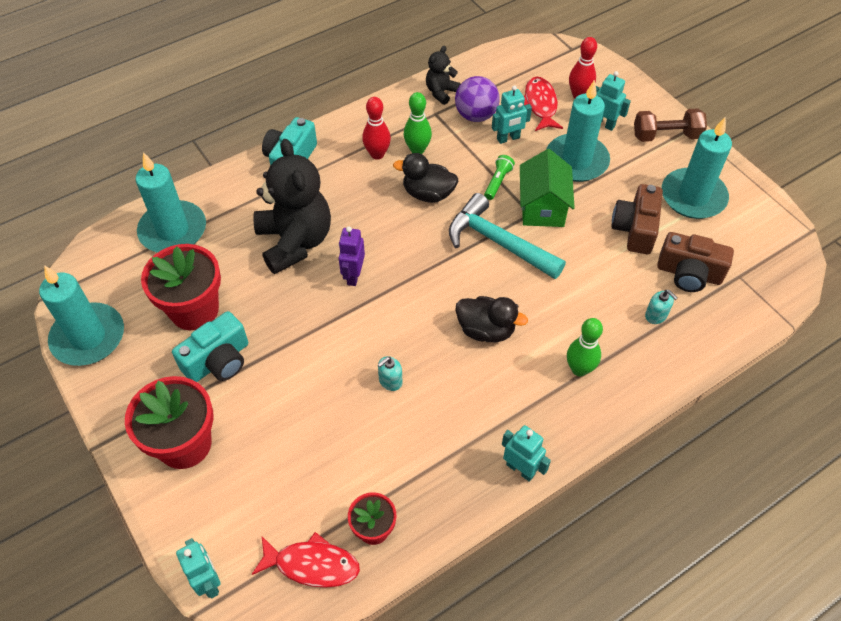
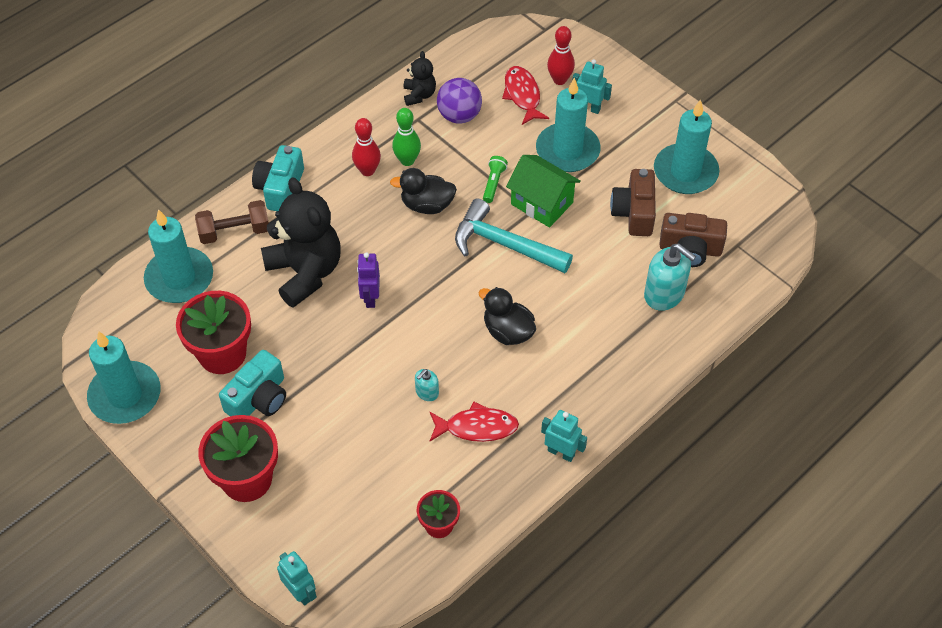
camera: 10 degrees left, 0 degrees up
(312, 565) = (390, 563): red fish -> red fish (477, 427)
(441, 92) = (419, 95): black teddy bear -> black teddy bear turned 150 degrees clockwise
(486, 330) = (508, 331): black duck -> black duck turned 150 degrees counterclockwise
(508, 138) = (496, 136): turquoise robot -> none
(542, 207) = (542, 203): green house -> green house turned 45 degrees counterclockwise
(579, 369) = (600, 355): green bowling pin -> none
(656, 315) = (664, 294): turquoise soap dispenser -> turquoise soap dispenser, size x1.95
(666, 136) = (652, 112): brown dumbbell -> brown dumbbell (234, 232)

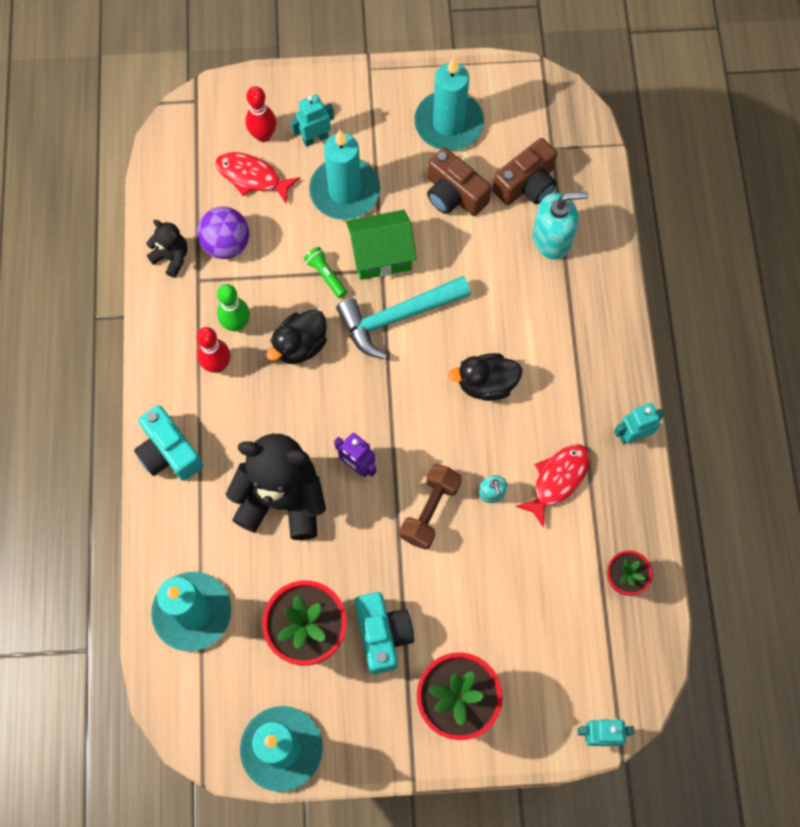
camera: 50 degrees left, 15 degrees up
(234, 232) = (182, 527): brown dumbbell -> brown dumbbell (430, 511)

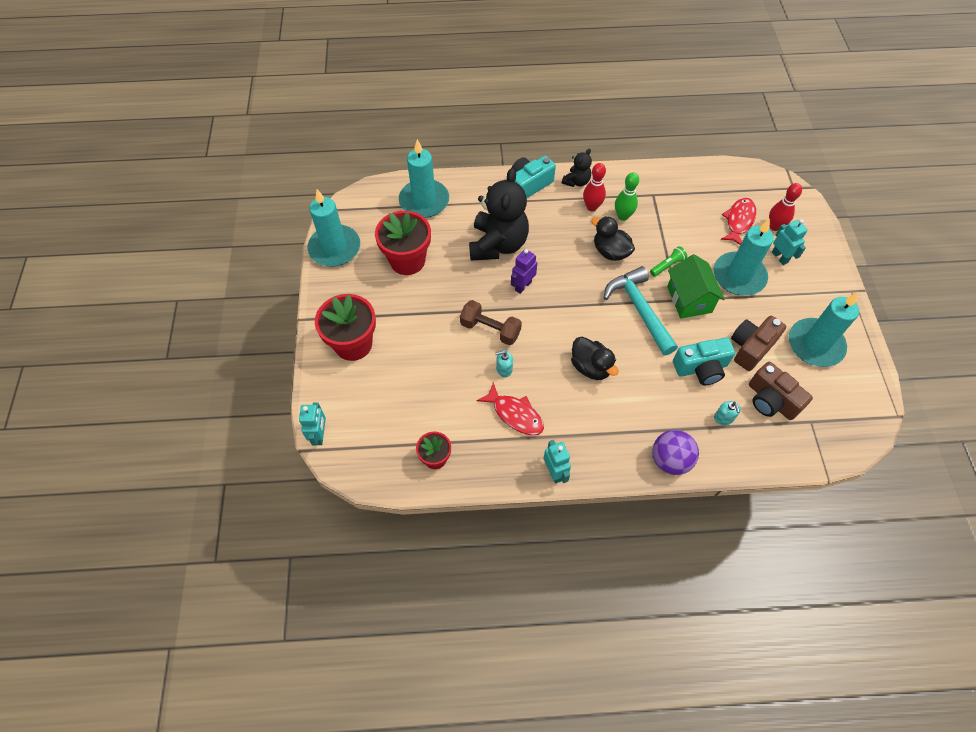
camera: 90 degrees right, 10 degrees down
(172, 258) = (667, 180): black teddy bear -> black teddy bear (576, 181)
(226, 244) = (682, 208): purple ball -> purple ball (670, 460)
(383, 634) = (403, 301): turquoise camera -> turquoise camera (701, 368)
(486, 384) = (590, 367): black duck -> black duck turned 150 degrees clockwise
(552, 239) = (723, 418): turquoise soap dispenser -> turquoise soap dispenser, size x0.51

